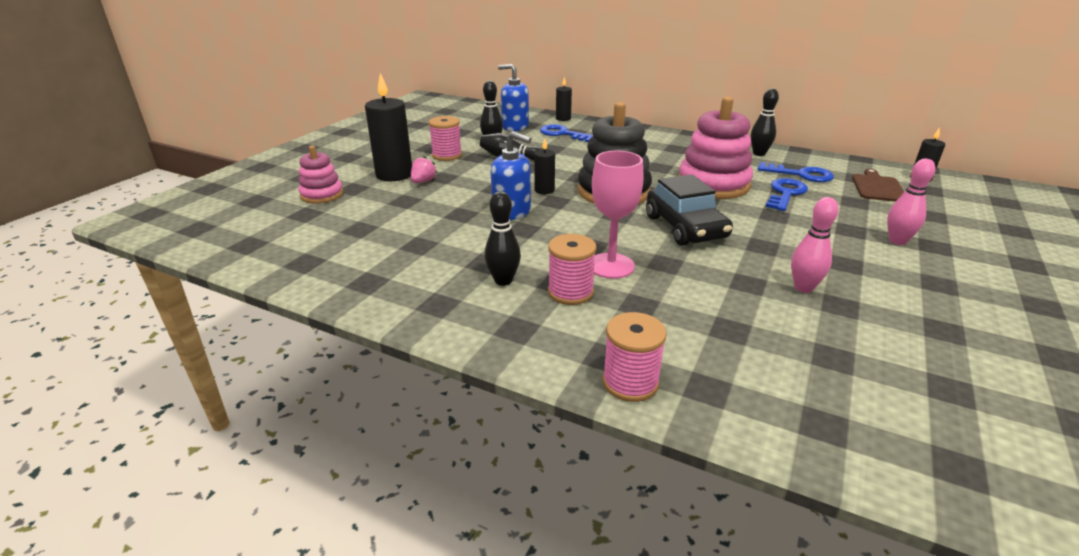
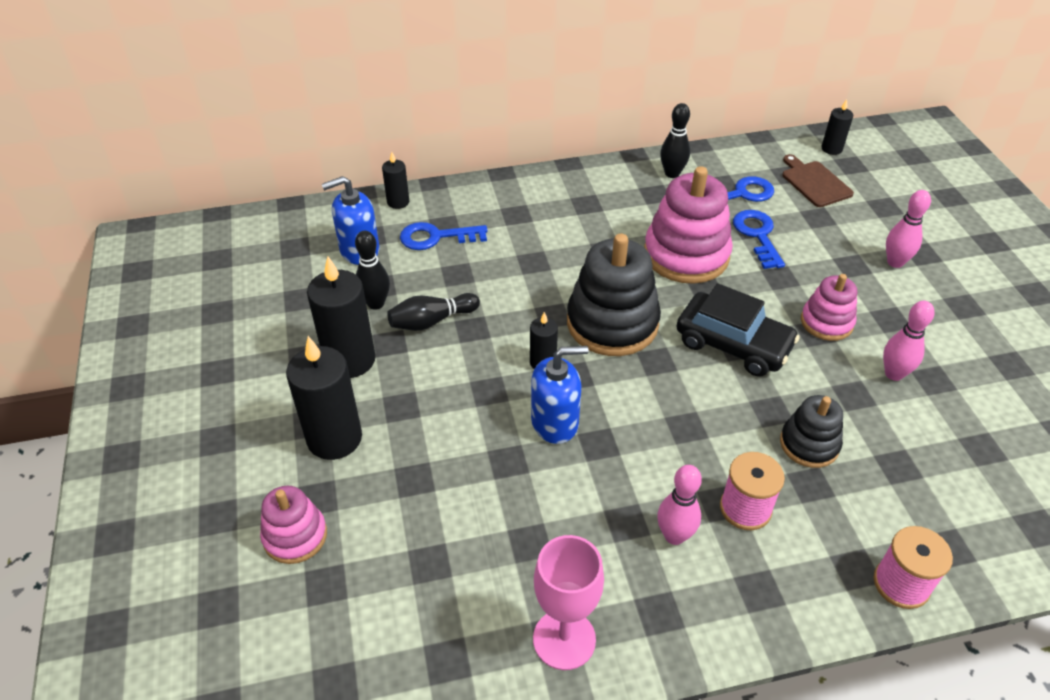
camera: 40 degrees left, 15 degrees up
(423, 181) = (389, 429): pink strawberry -> none
(447, 155) = (350, 360): pink spool -> black candle
(503, 281) = (674, 536): black bowling pin -> pink bowling pin
(611, 266) = (735, 446): pink goblet -> pink goblet (564, 639)
(669, 288) = (809, 444): none -> black stacking toy
(781, 245) = (826, 322): none -> pink stacking toy

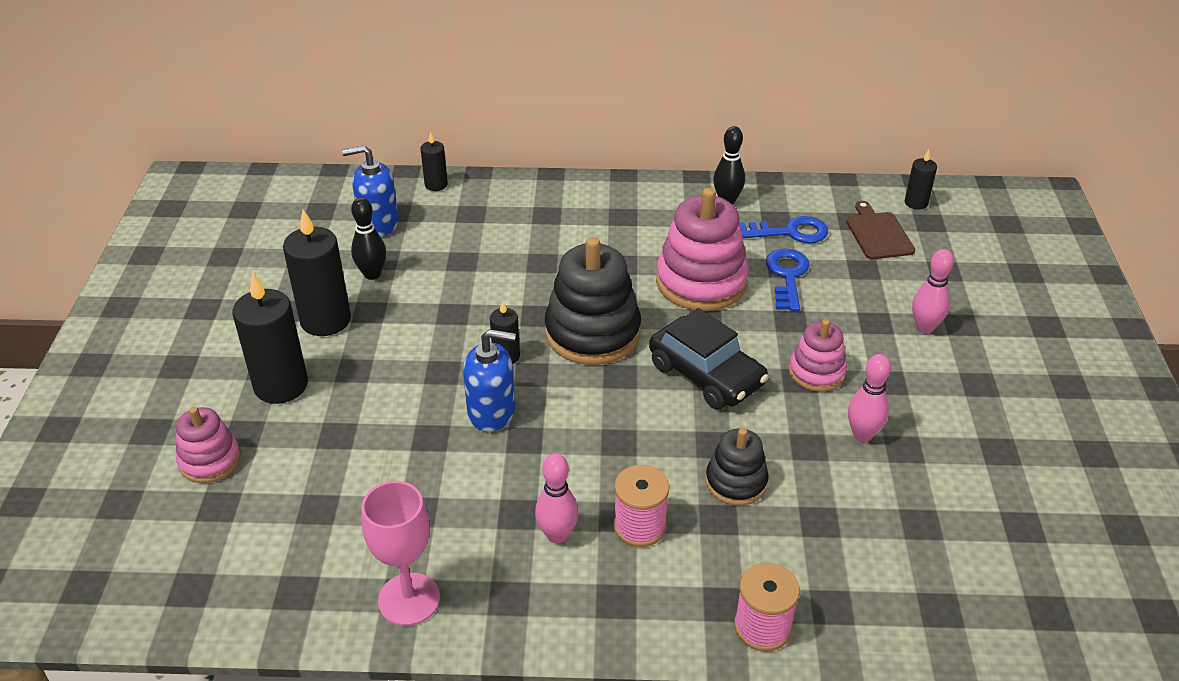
camera: 15 degrees right, 5 degrees down
(432, 321) = (417, 299): black bowling pin -> none
(436, 237) = (457, 223): blue key -> none

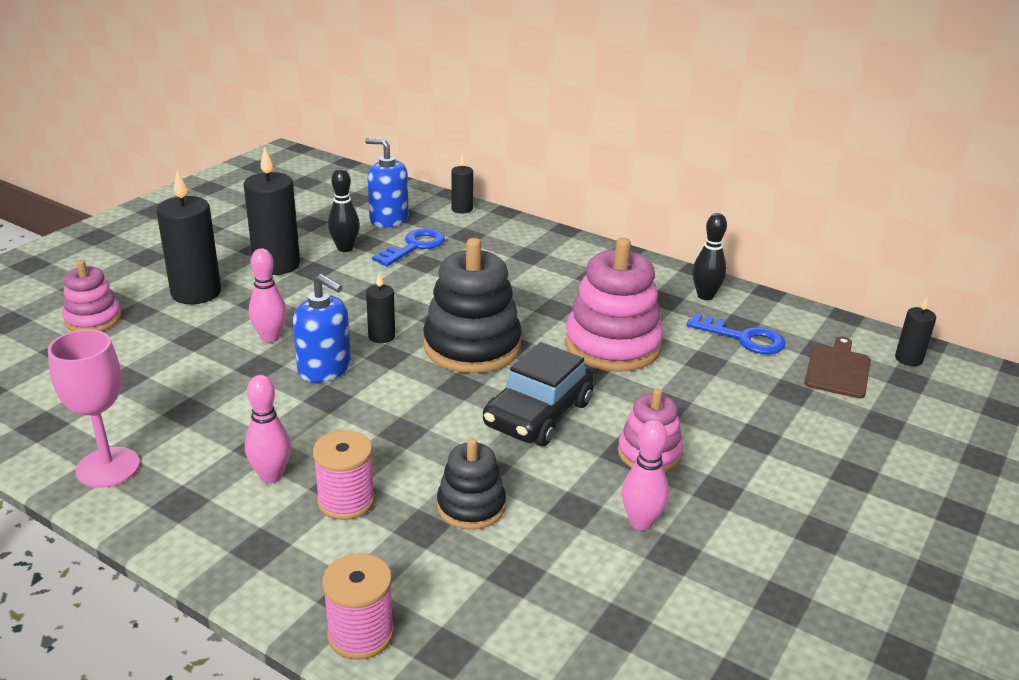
camera: 30 degrees right, 10 degrees down
(706, 375) = (538, 414): black car -> black car turned 45 degrees clockwise
(787, 276) = (703, 369): blue key -> blue key (414, 246)
(924, 327) = (808, 462): pink bowling pin -> pink bowling pin (270, 338)

